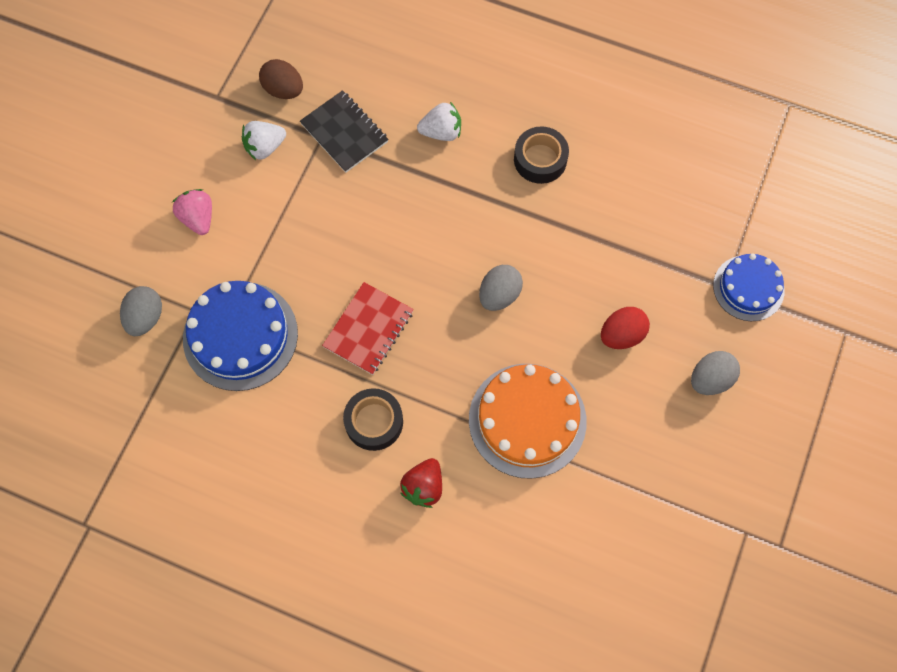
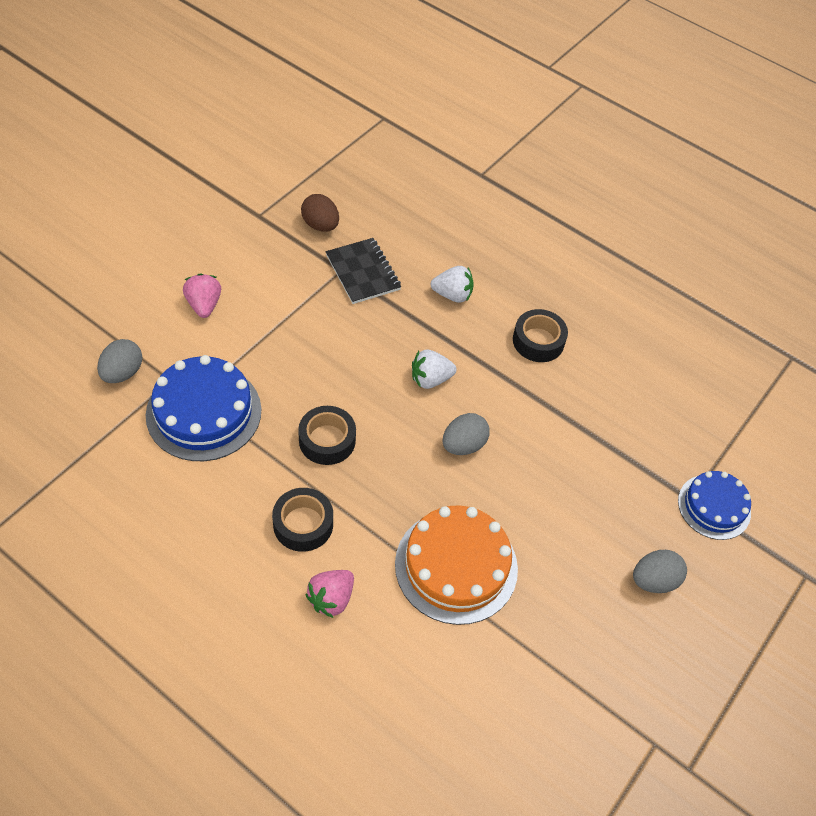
camera: 10 degrees right, 15 degrees down
(265, 147) = (286, 265): white strawberry -> white strawberry (430, 379)
(368, 329) = (327, 440): red notebook -> black tape
(423, 487) = (331, 599): red strawberry -> pink strawberry
(621, 335) = (574, 514): red egg -> none

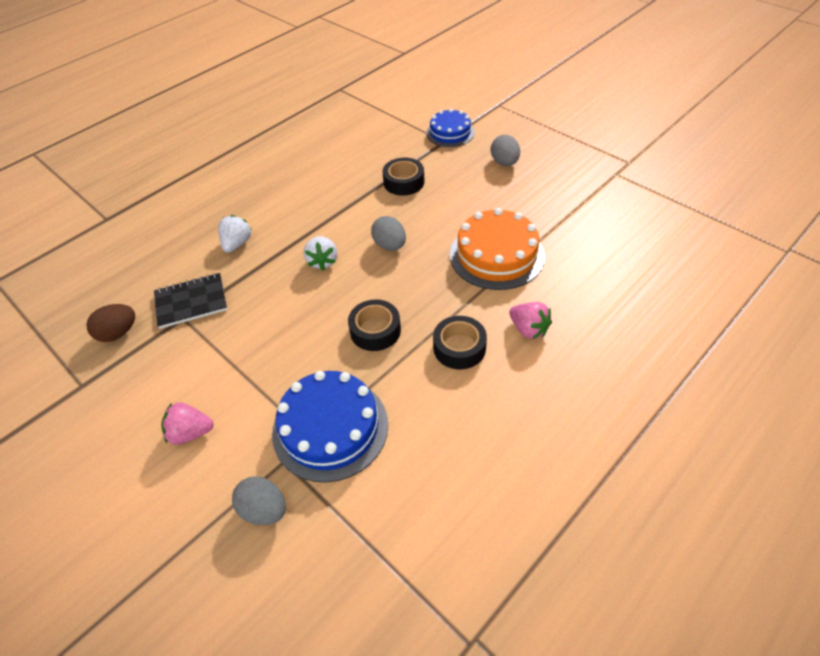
camera: 75 degrees left, 5 degrees down
(538, 341) = (298, 198): black tape -> black tape (404, 182)

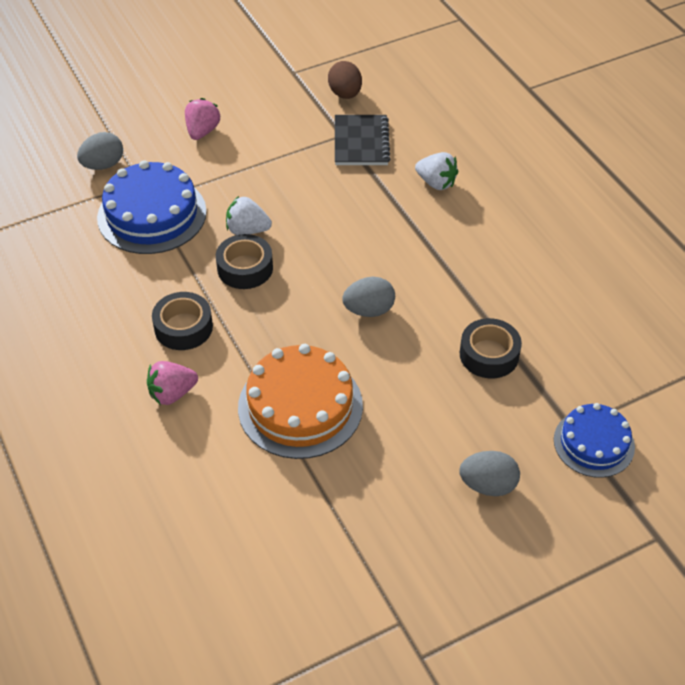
camera: 105 degrees right, 0 degrees up
(322, 261) = (371, 247): white strawberry -> white strawberry (247, 230)

